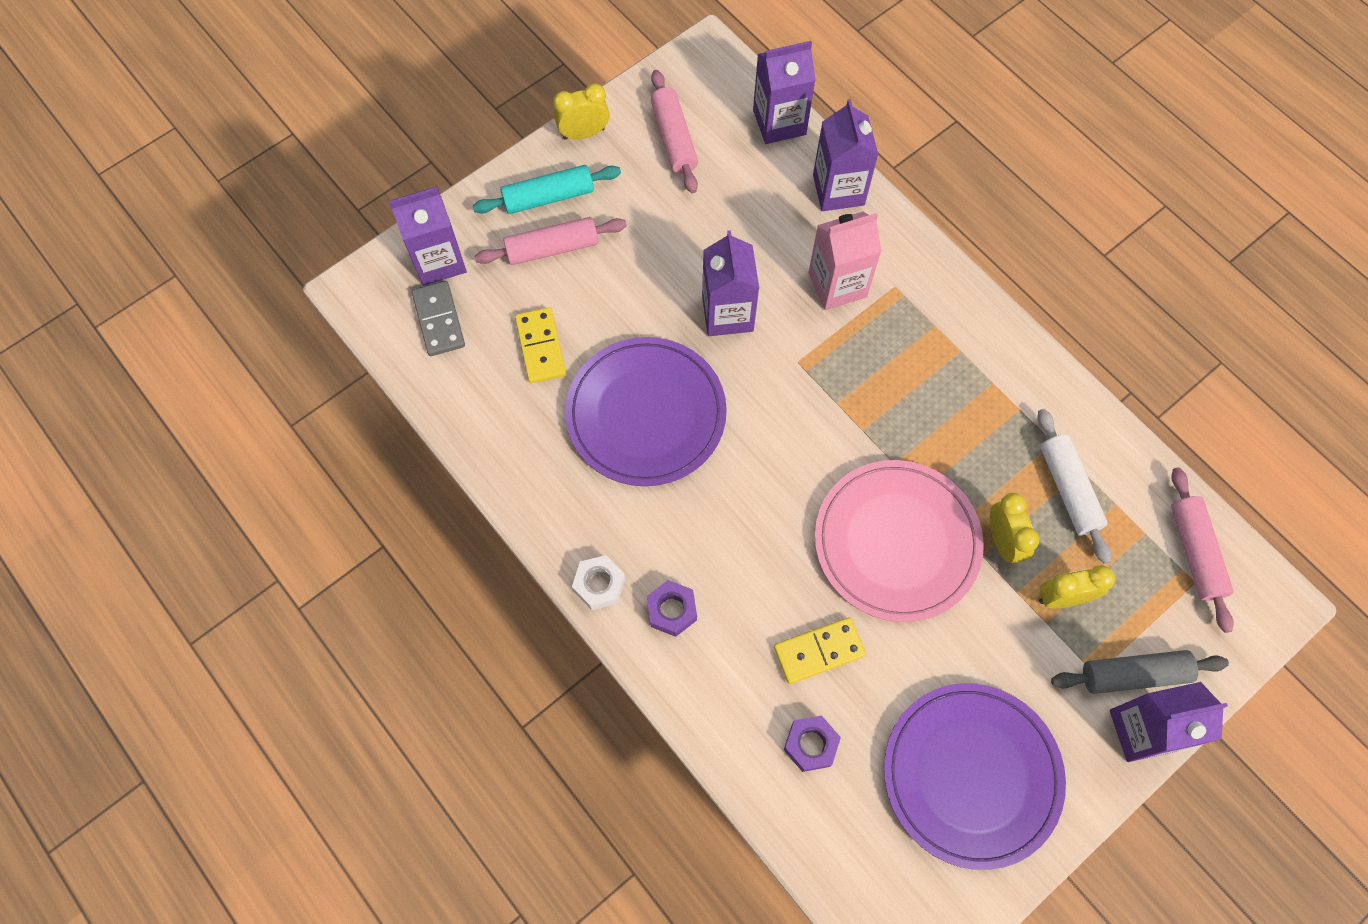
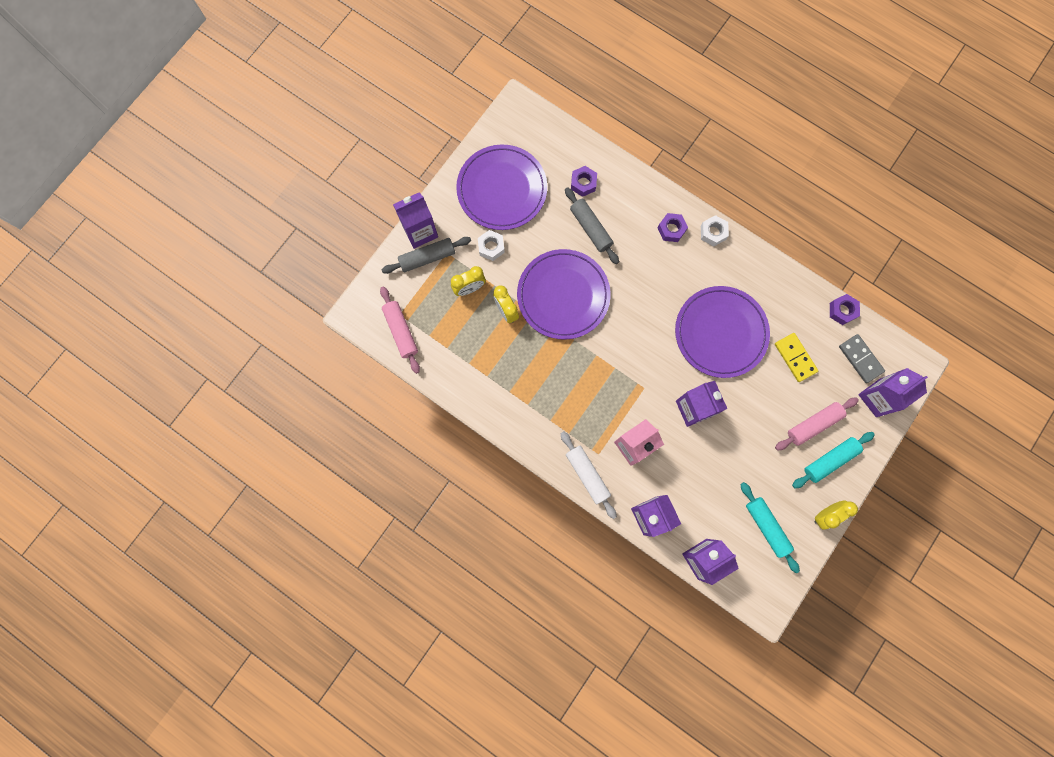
camera: 165 degrees right, 10 degrees up
(434, 398) = (842, 311): none -> purple nut
(673, 138) = (766, 527): pink rolling pin -> turquoise rolling pin
(819, 651) = (590, 228): yellow domino -> grey rolling pin
(896, 542) = (563, 295): pink plate -> purple plate
(1011, 664) = (491, 247): none -> white nut
(1068, 489) = (474, 350): white rolling pin -> white rolling pin (587, 475)

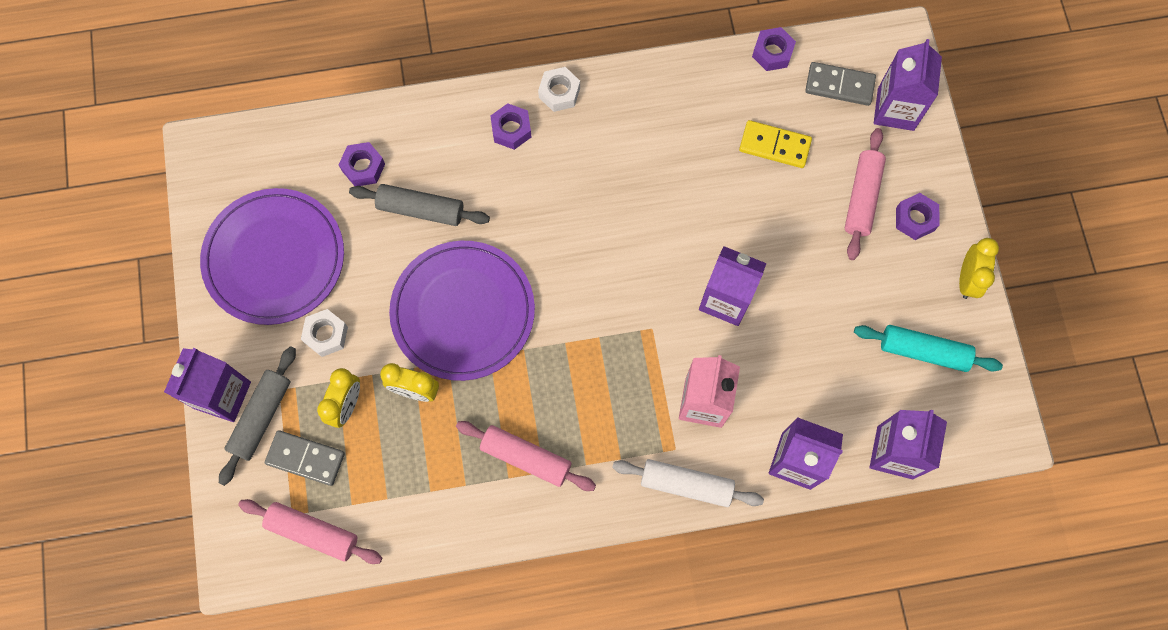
camera: 45 degrees left, 5 degrees down
(429, 295) = (306, 458): none -> grey domino
(526, 390) = (526, 457): none -> pink rolling pin
(720, 333) = (673, 191): purple plate -> none
(830, 460) = (915, 219): turquoise rolling pin -> purple nut

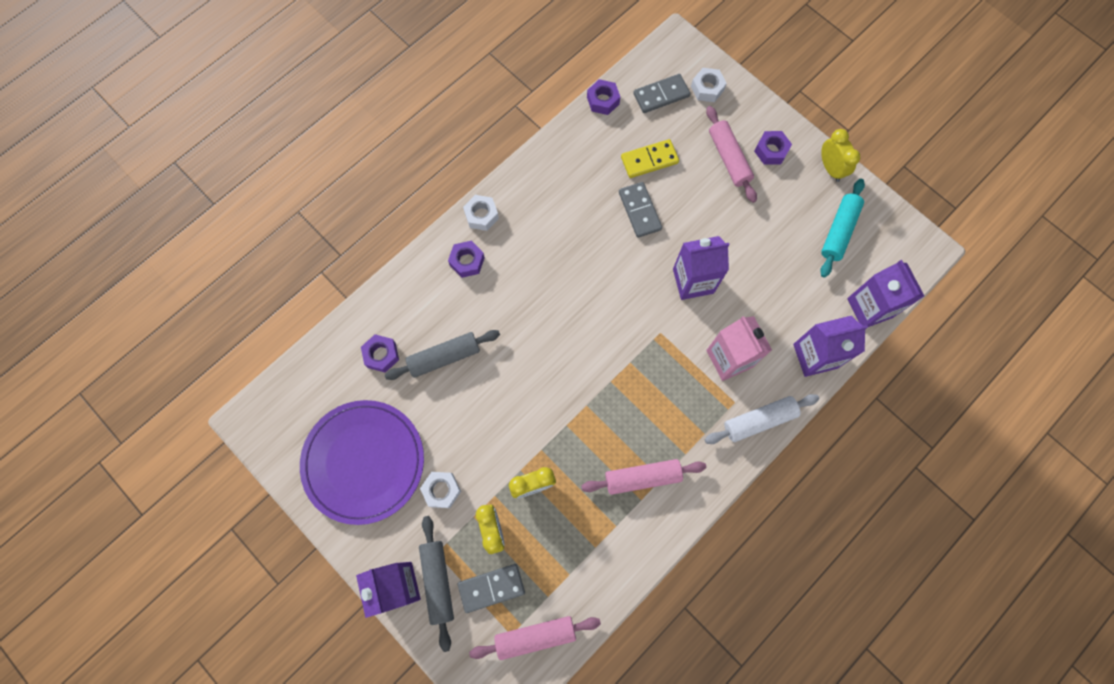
camera: 35 degrees left, 0 degrees up
(463, 312) = (526, 408): purple plate -> none
(724, 191) = (639, 211): none -> grey domino
(895, 109) = (707, 88): purple carton -> white nut
(923, 351) = (838, 231): turquoise rolling pin -> turquoise rolling pin turned 45 degrees counterclockwise

